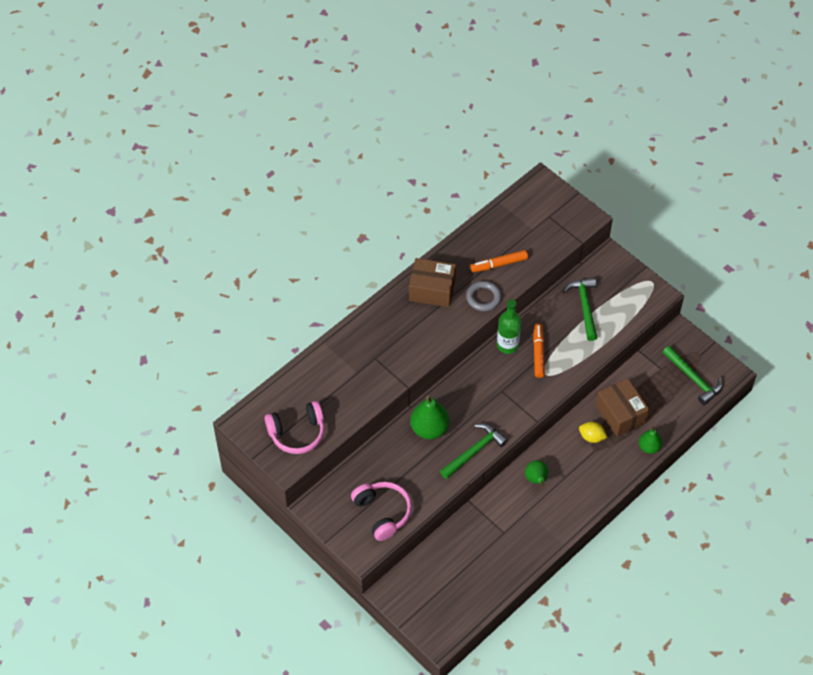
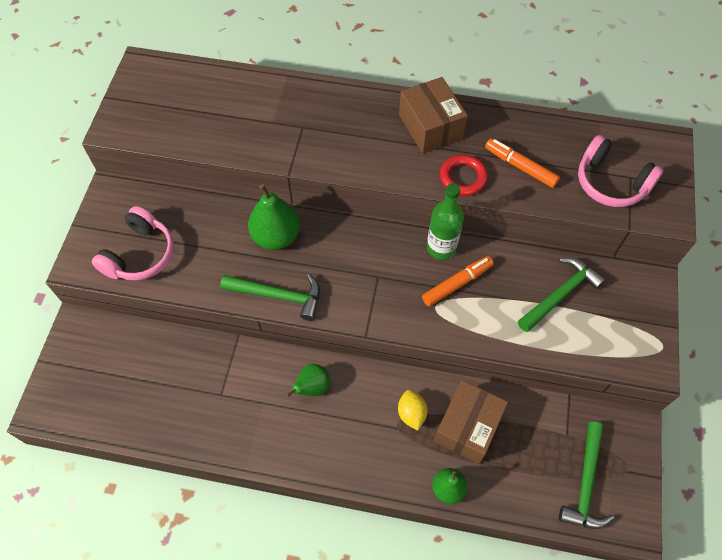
camera: 55 degrees right, 5 degrees up
(297, 433) = (160, 115): pink headphones -> pink headphones (611, 182)
(483, 298) = (463, 177): grey ring -> red ring

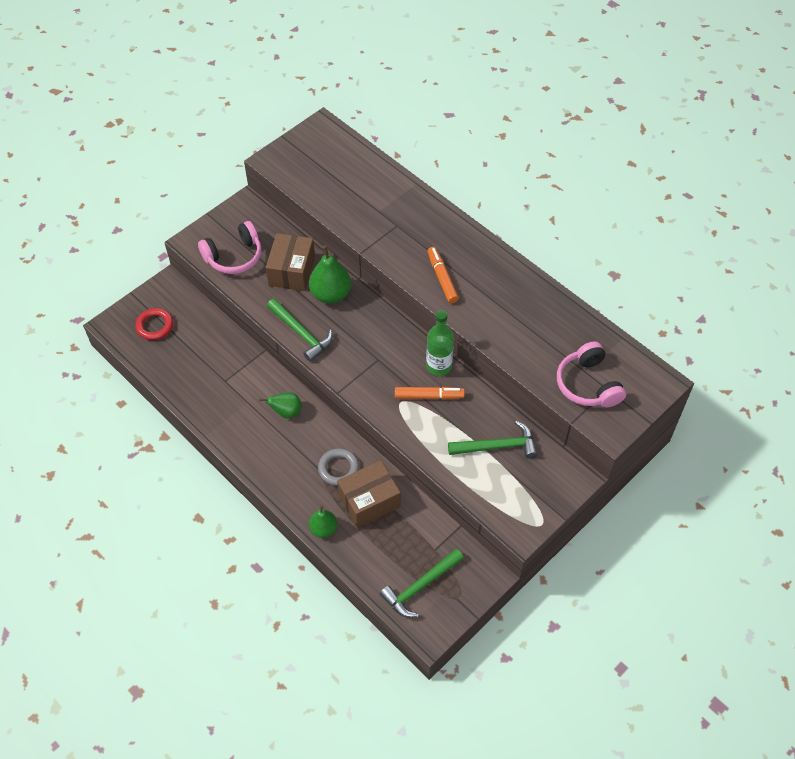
camera: 35 degrees right, 5 degrees down
(411, 413) = (338, 468): yellow lemon -> grey ring
(430, 127) = (488, 273): brown box -> brown box (292, 271)
(463, 177) = (480, 321): red ring -> red ring (155, 326)
(520, 167) = (529, 336): orange marker -> orange marker (442, 278)

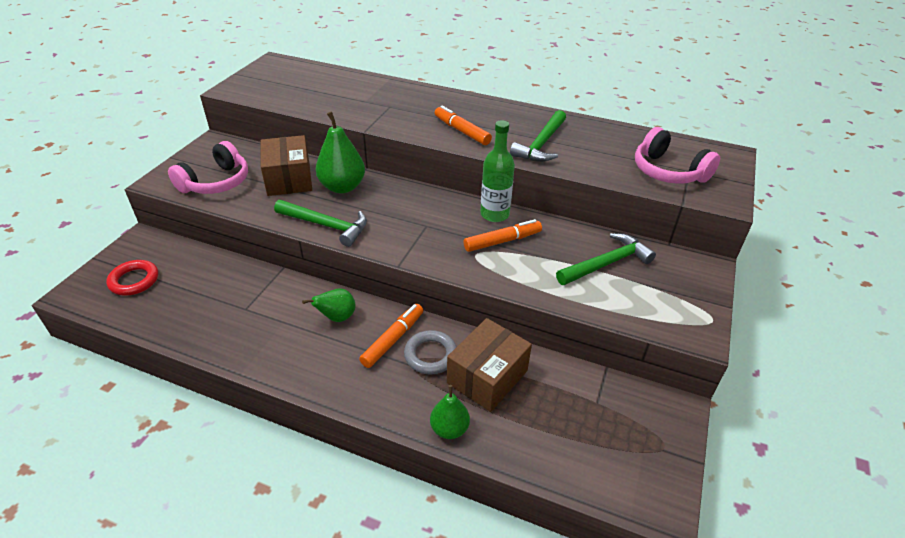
camera: 25 degrees left, 15 degrees down
(318, 446) = (393, 339): none -> orange marker
(420, 586) = (610, 452): green hammer -> green hammer (541, 144)

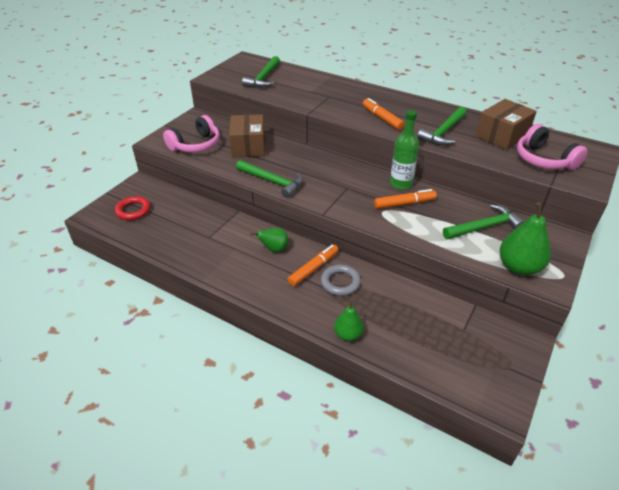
camera: 10 degrees right, 0 degrees up
(301, 86) = (263, 78): none -> green hammer
(342, 187) = (287, 155): green pear -> green pear (519, 267)
(487, 377) = (381, 302): brown box -> brown box (502, 136)

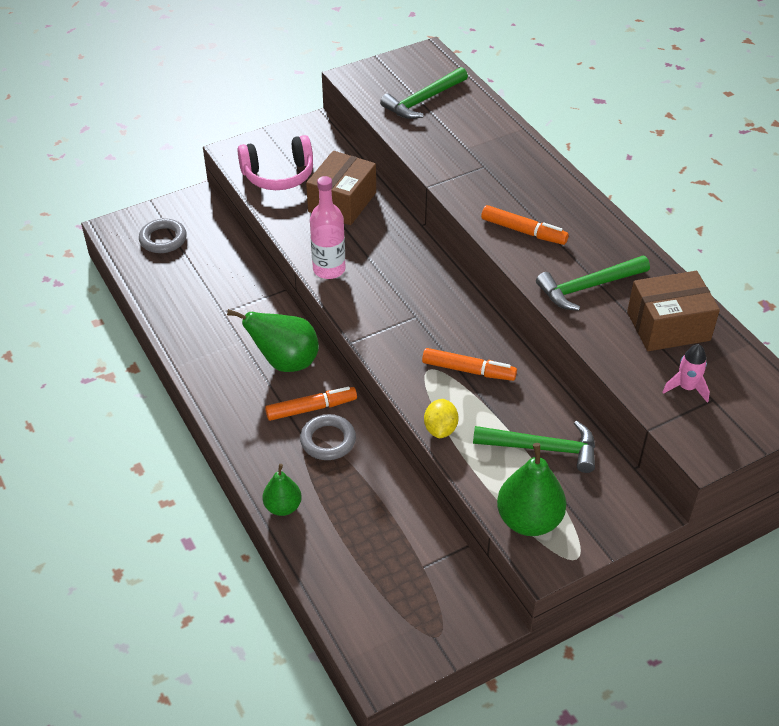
camera: 30 degrees right, 5 degrees up
(133, 210) = (163, 239): red ring -> grey ring
(272, 182) = (329, 269): green hammer -> pink bottle
(274, 249) = (285, 362): green pear -> green pear, size x1.64
(382, 118) = (523, 231): orange marker -> orange marker turned 120 degrees clockwise
(401, 183) = (493, 339): green bottle -> none
(421, 240) = (440, 429): none -> yellow lemon
(544, 160) = (686, 388): pink headphones -> pink rocket

